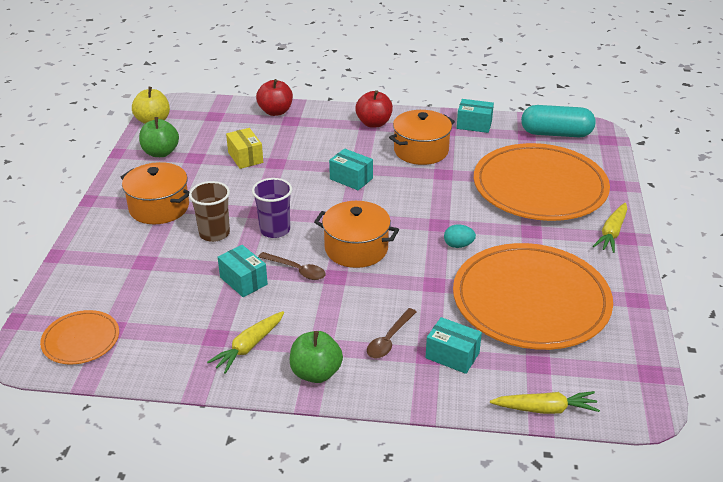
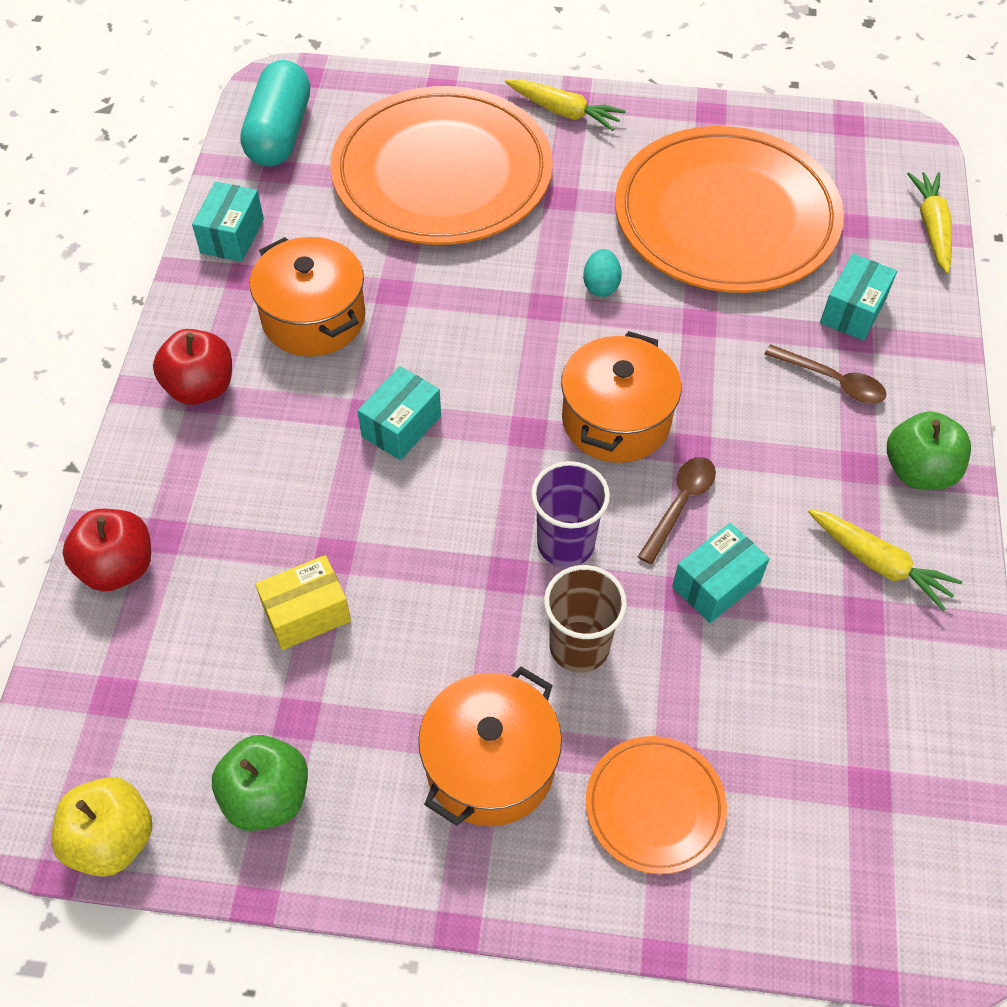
camera: 90 degrees left, 20 degrees up
(81, 340) = (908, 838): orange plate -> orange plate (655, 806)

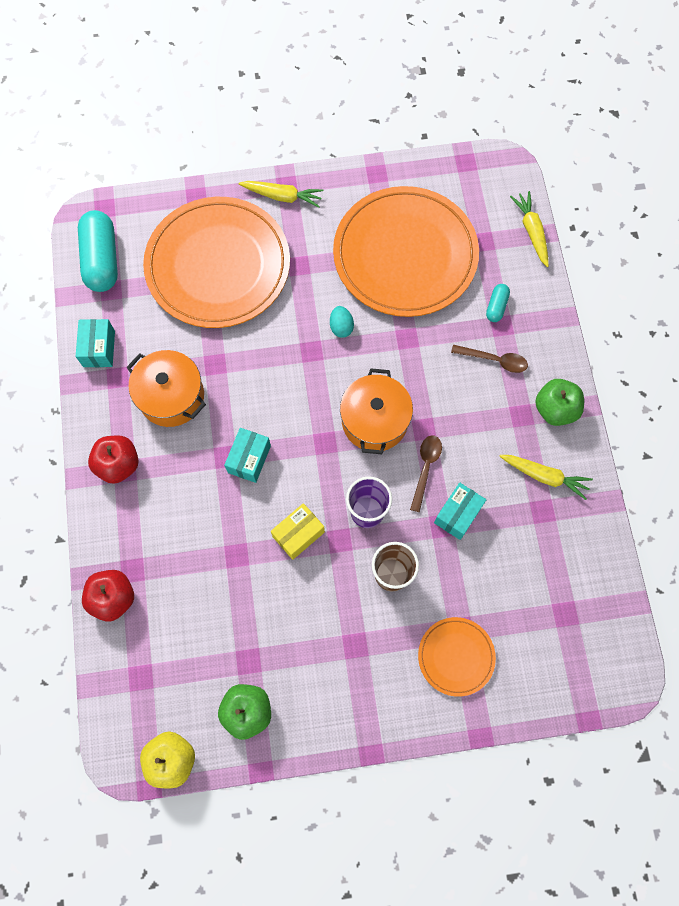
camera: 15 degrees left, 15 degrees up
(307, 613) = (233, 596): yellow box -> yellow box (298, 534)
(490, 765) = (362, 658): orange pot -> none
(853, 311) = (496, 306): turquoise box -> turquoise capsule

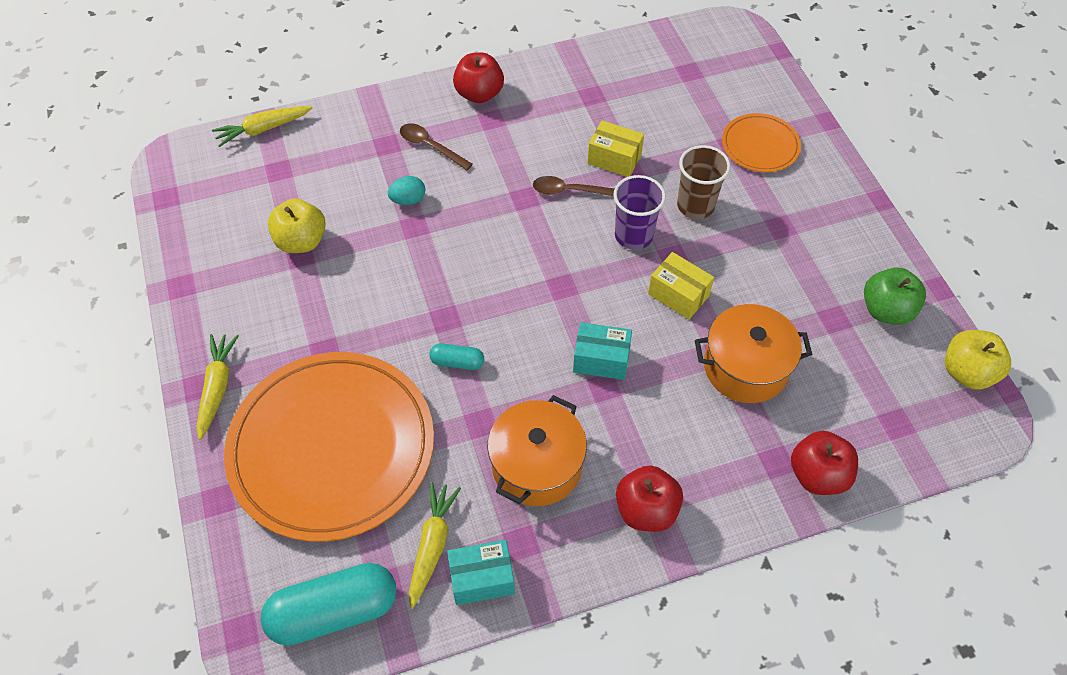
camera: 100 degrees left, 15 degrees down
(341, 327) = (408, 292): turquoise egg -> turquoise egg (408, 200)
(374, 421) = (524, 243): orange pot -> orange pot (745, 367)
(405, 255) = (301, 241): orange plate -> yellow apple
(457, 514) = (614, 159): turquoise box -> yellow box
(494, 360) = (430, 146): brown spoon -> brown spoon turned 60 degrees counterclockwise
(496, 306) = (363, 151): turquoise capsule -> turquoise capsule (457, 362)
(544, 476) = (555, 96): yellow carrot -> yellow carrot (432, 545)
(555, 409) = (479, 94): green apple -> red apple

